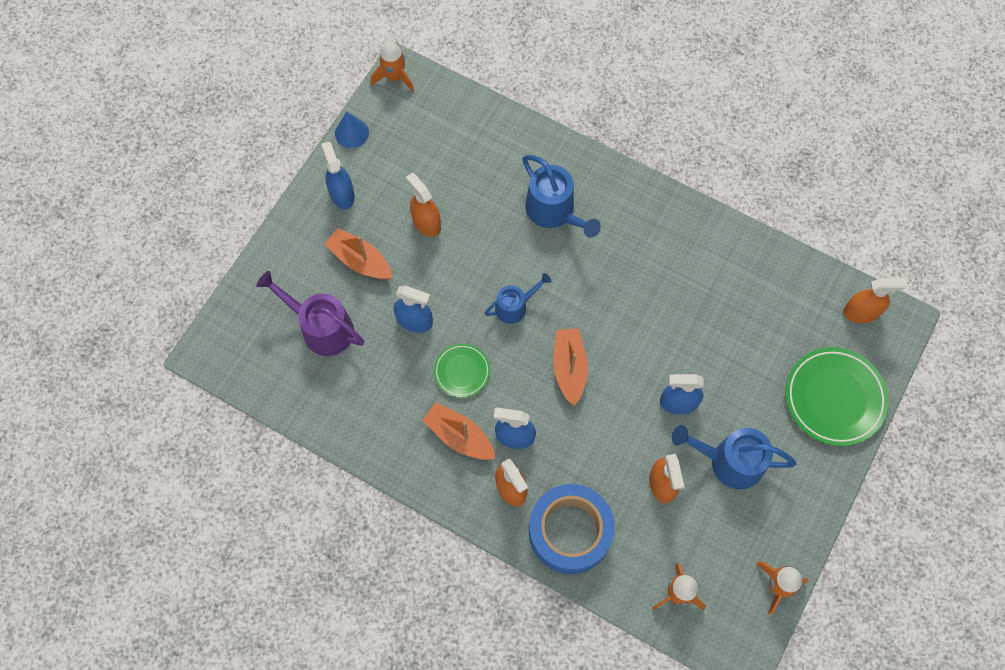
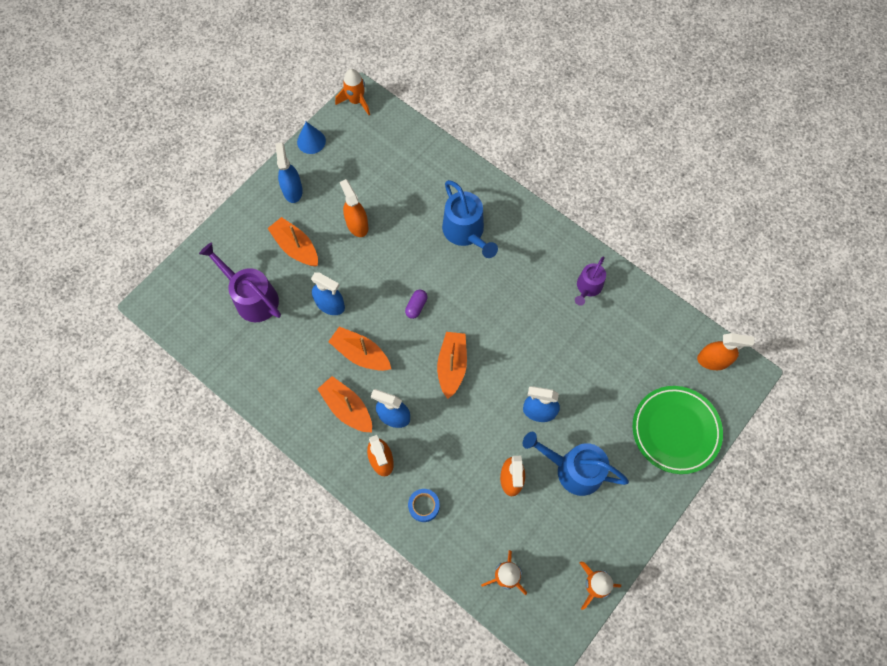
camera: 10 degrees right, 0 degrees up
(462, 371) = (361, 354): green plate -> orange boat
(514, 306) = (416, 306): blue watering can -> purple capsule
(570, 532) = (424, 506): blue tape -> blue tape, size x0.43
(706, 252) = (588, 287): none -> purple watering can

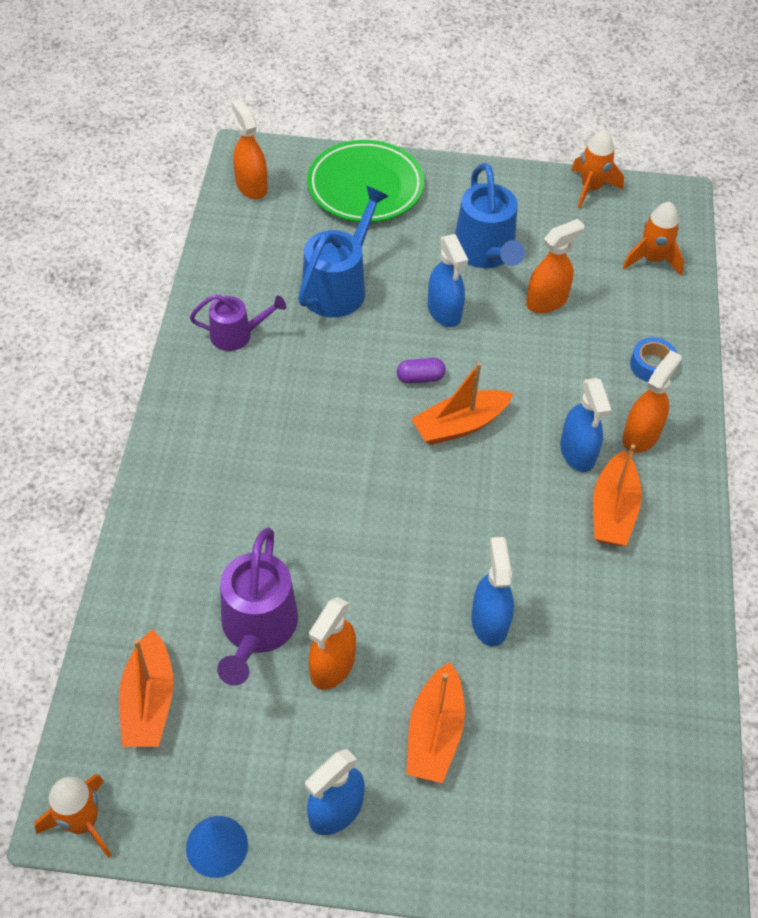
camera: 125 degrees left, 15 degrees down
(252, 298) = (564, 741): purple watering can -> purple watering can (257, 628)
(361, 354) = (529, 538): orange boat -> orange boat (149, 701)
(416, 306) = (408, 510): purple capsule -> purple capsule (420, 378)
(466, 232) = (245, 511): blue watering can -> blue watering can (338, 287)

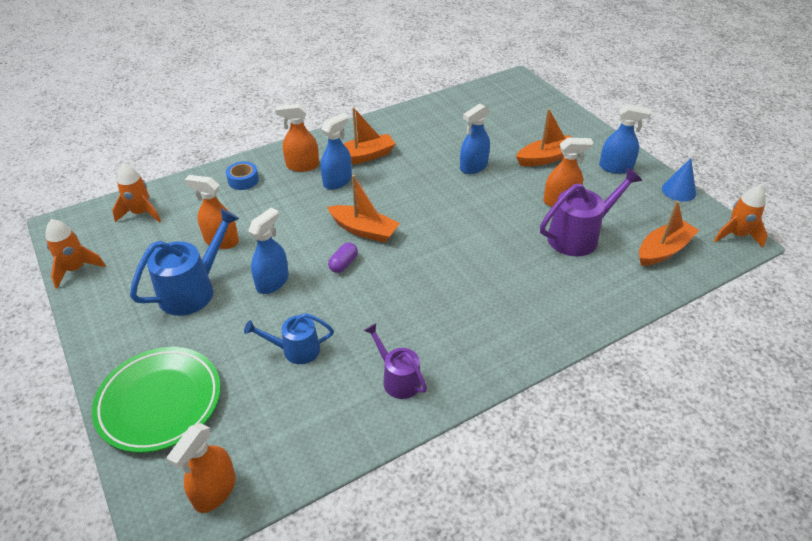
camera: 125 degrees left, 10 degrees down
(338, 287) = (296, 350): blue watering can -> blue watering can, size x0.62
(420, 378) = (343, 264): purple capsule -> purple capsule turned 75 degrees clockwise

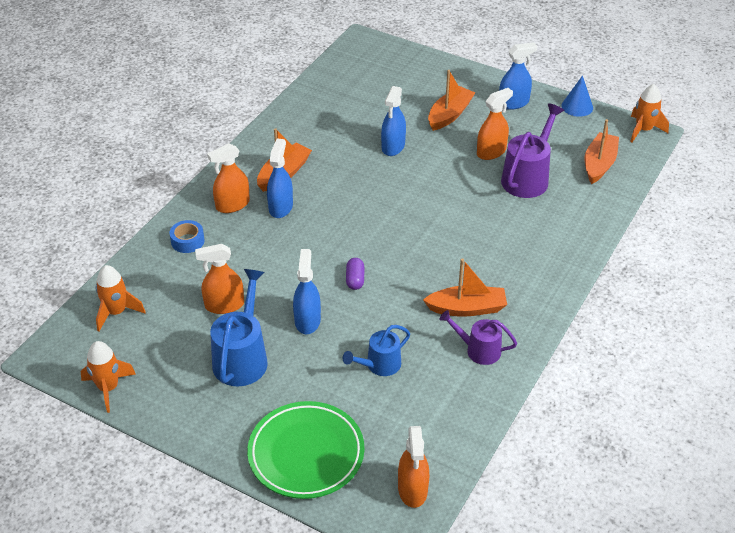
camera: 30 degrees left, 0 degrees up
(364, 230) = (346, 243): orange boat -> orange boat (466, 308)

